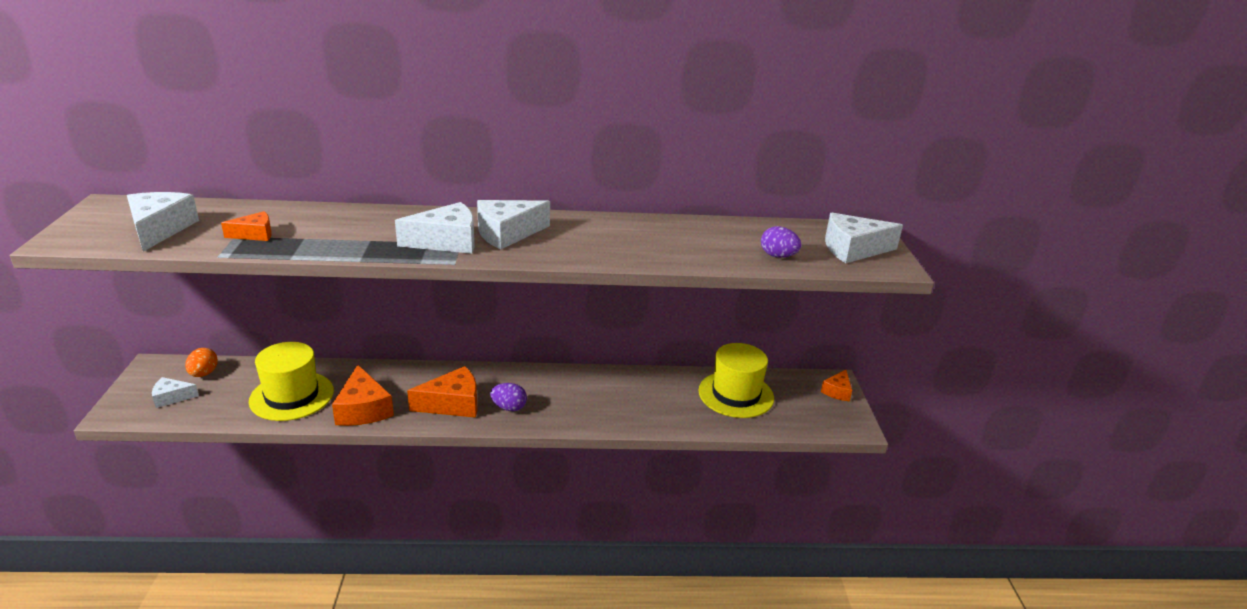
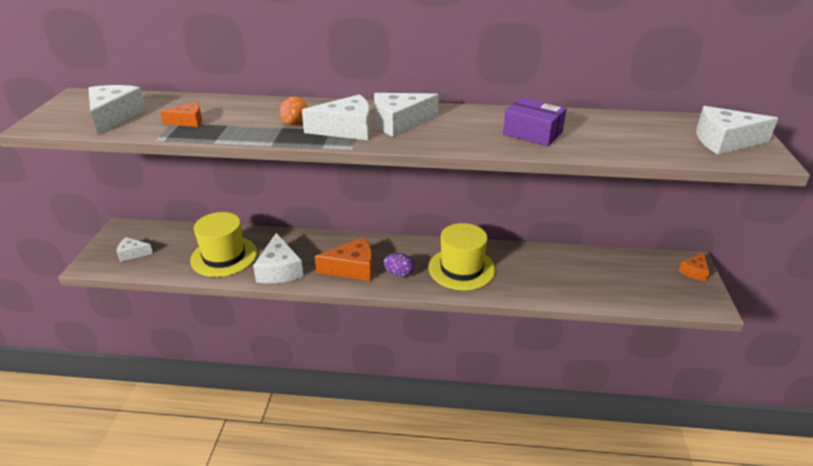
camera: 10 degrees right, 5 degrees up
(204, 374) = (158, 235): orange egg -> orange egg (294, 124)
(363, 409) = (279, 270): orange cheese -> white cheese
(655, 243) = (532, 133): none -> purple box
(736, 394) = (599, 270): yellow hat -> yellow hat (461, 268)
(778, 256) = (650, 146): purple egg -> none

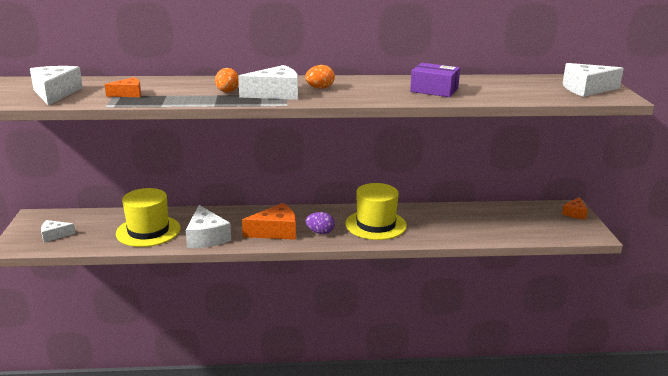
camera: 10 degrees left, 10 degrees down
(399, 123) = (320, 88): white cheese -> orange egg

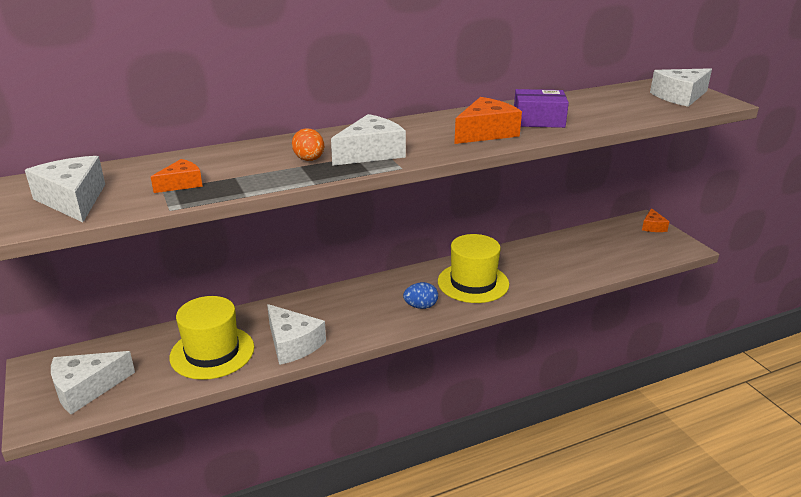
camera: 20 degrees left, 5 degrees up
(54, 235) = (86, 388): white cheese -> white cheese, size x1.74
(275, 231) = (369, 317): orange cheese -> orange cheese (485, 133)
(320, 88) = (413, 137): orange egg -> none
(320, 232) = (420, 306): purple egg -> blue egg

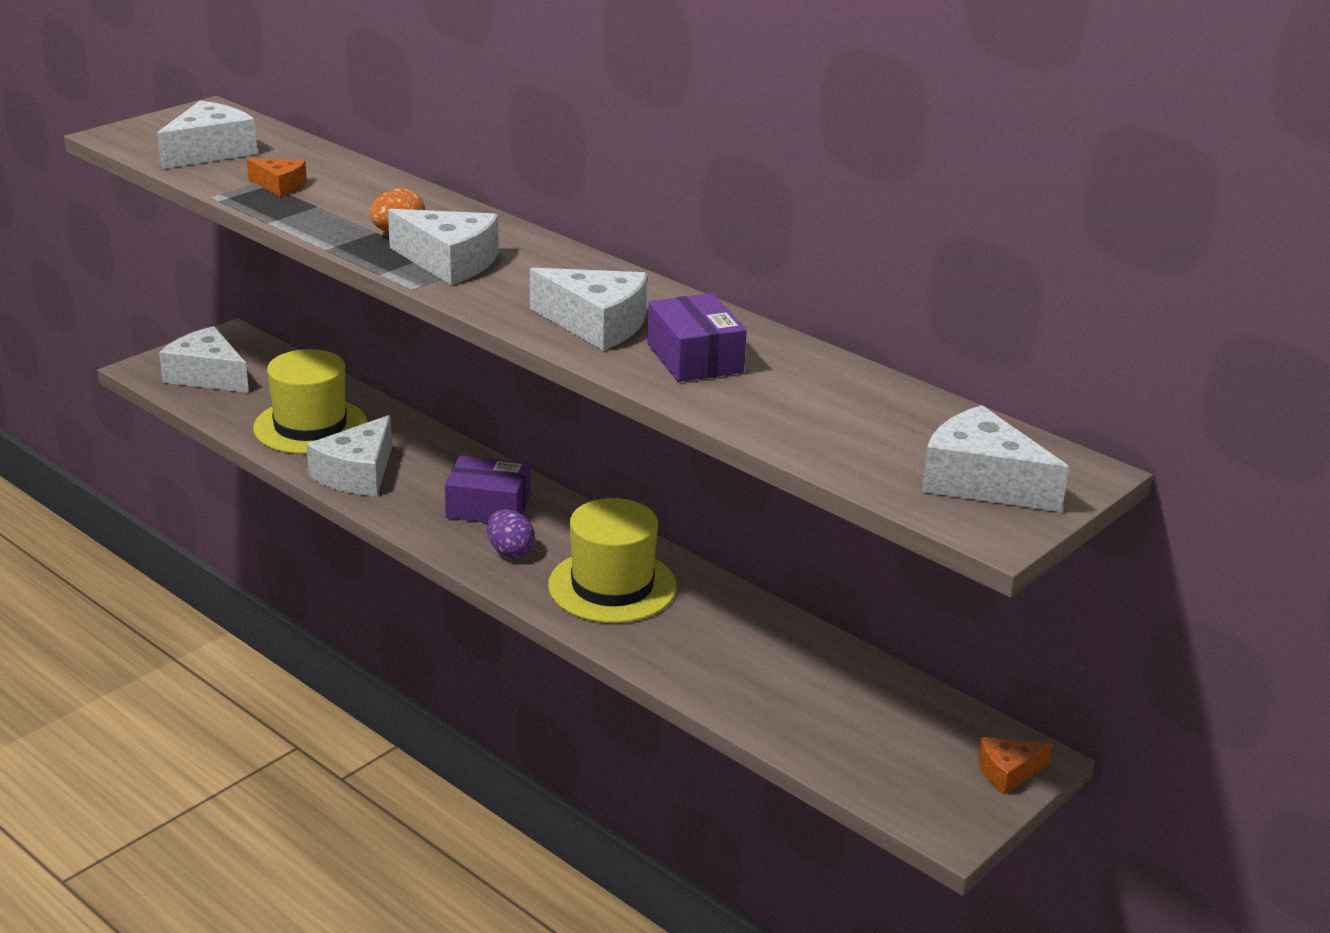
camera: 65 degrees right, 0 degrees up
(368, 304) = (488, 507): none -> purple box
(420, 306) = (510, 551): blue egg -> purple egg
(485, 133) = (596, 324): orange cheese -> white cheese

